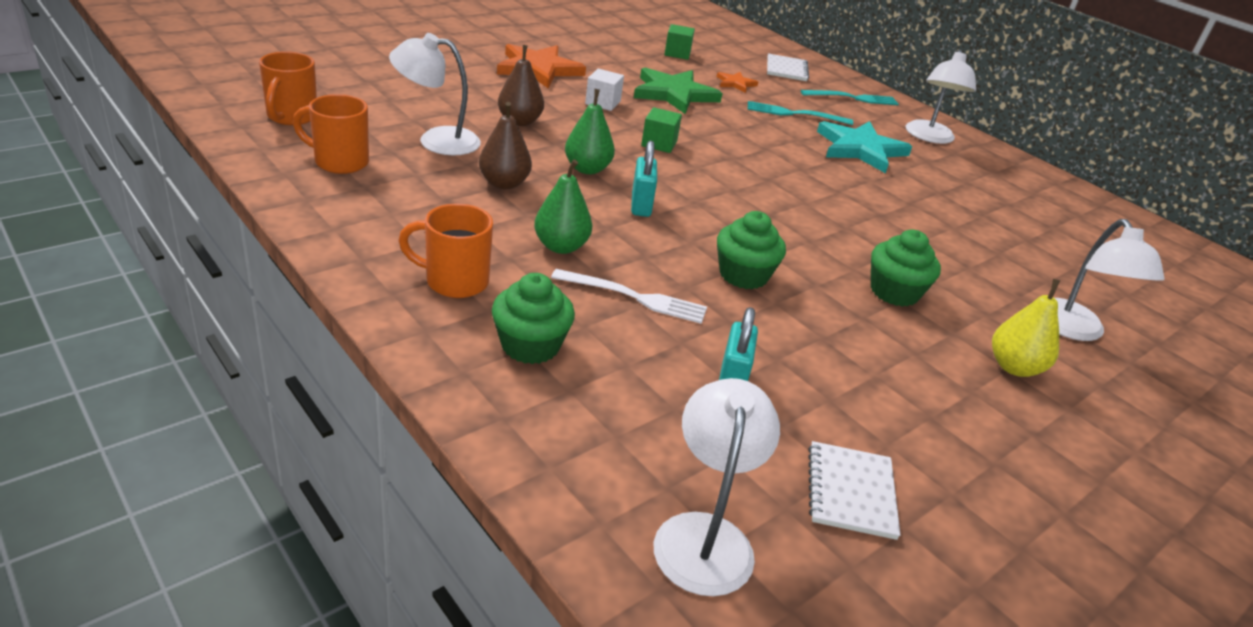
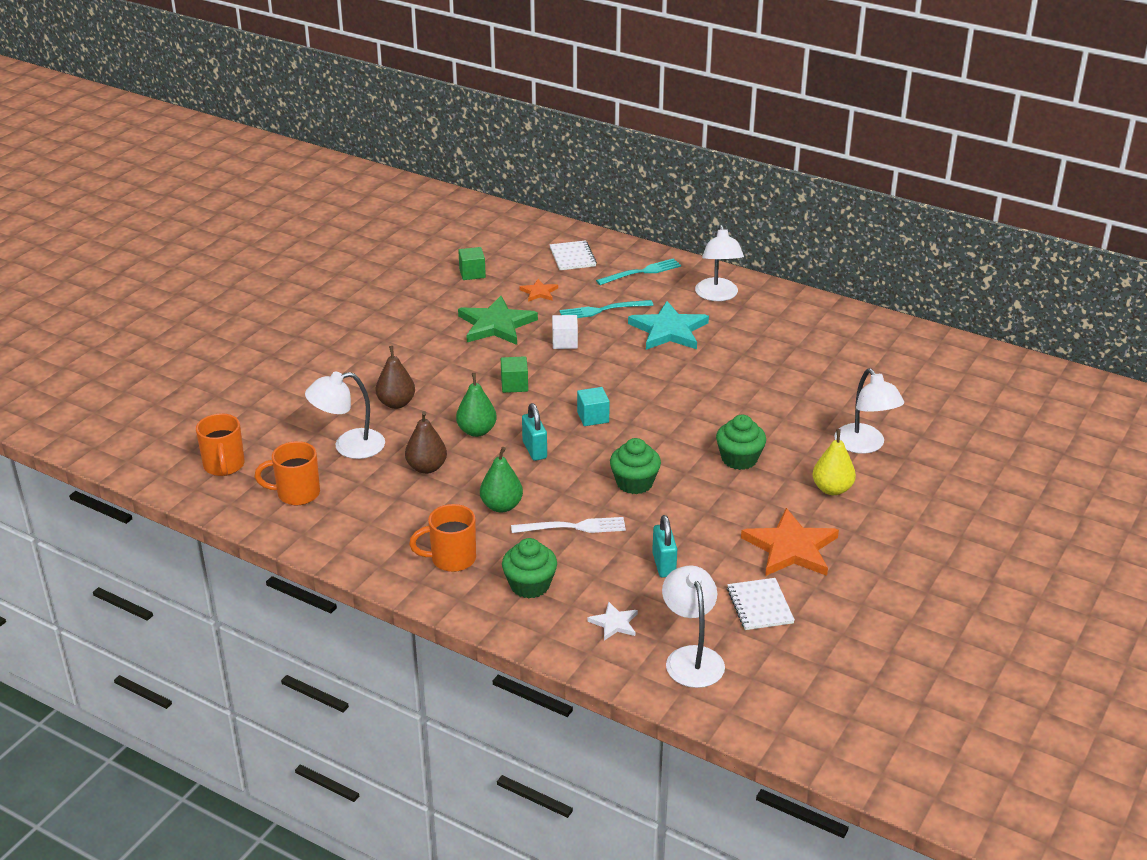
camera: 15 degrees left, 0 degrees up
(538, 69) = (371, 339): orange star -> orange star (791, 548)
(603, 103) = (446, 357): white cube -> white cube (565, 342)
(615, 437) = (614, 623): none -> white star
(730, 196) = (593, 417): none -> turquoise cube

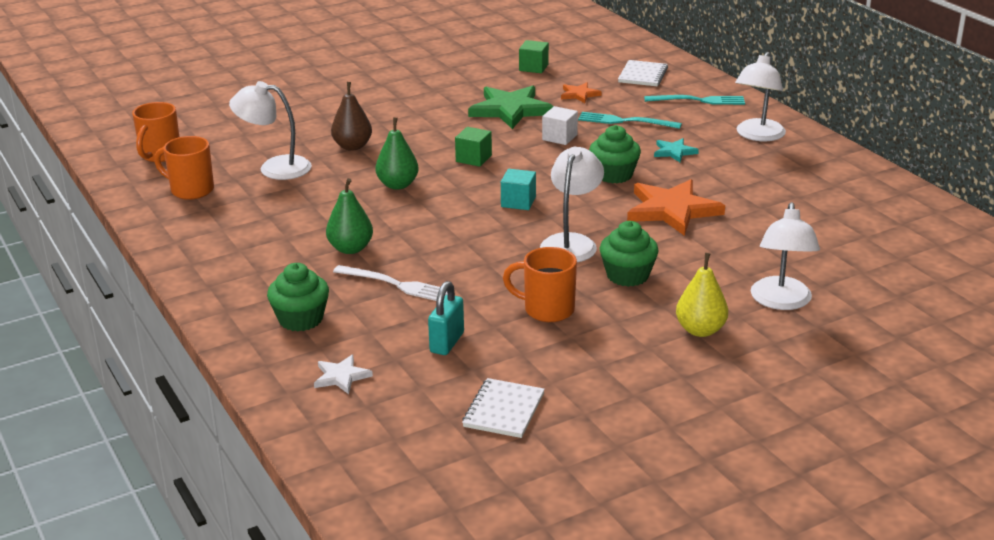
camera: 30 degrees right, 5 degrees down
(426, 467) = (320, 201): brown pear -> none
(451, 559) = (257, 277): orange mug -> orange mug (547, 310)
(534, 450) = (432, 213): turquoise padlock -> none
(634, 483) = (497, 266): green cupcake -> green cupcake (614, 175)
(669, 330) = (674, 152): turquoise star -> turquoise star, size x0.50
(691, 657) = (381, 432): white lamp -> white lamp (571, 242)
(791, 548) = (596, 369): orange star -> orange star (672, 210)

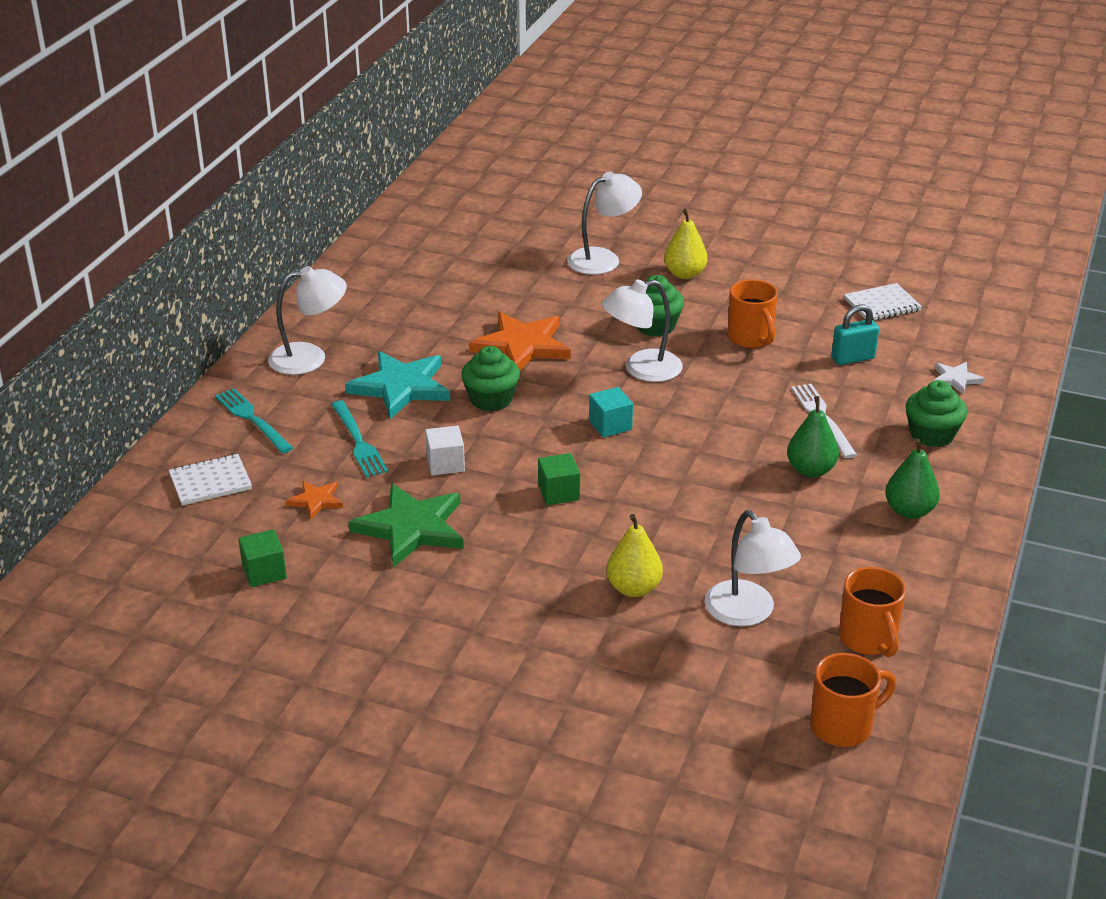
camera: 130 degrees left, 5 degrees up
(352, 146) = (633, 588): brown pear -> yellow pear
(398, 185) = (671, 509): green pear -> green pear (909, 511)
(674, 152) = (401, 387): turquoise star -> turquoise star, size x2.01

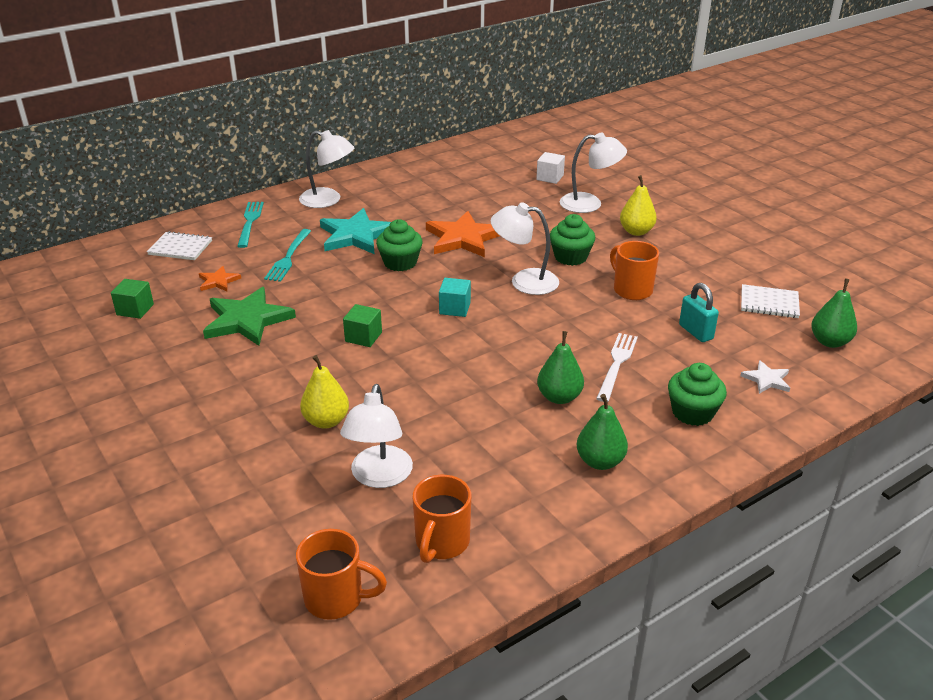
camera: 35 degrees right, 0 degrees up
(445, 464) = (319, 290): white cube -> white cube (550, 177)
(751, 338) = (631, 290): orange mug -> orange mug turned 135 degrees clockwise
(853, 358) = (695, 332): turquoise padlock -> turquoise padlock turned 45 degrees clockwise
(967, 323) = (830, 342): none -> green pear

